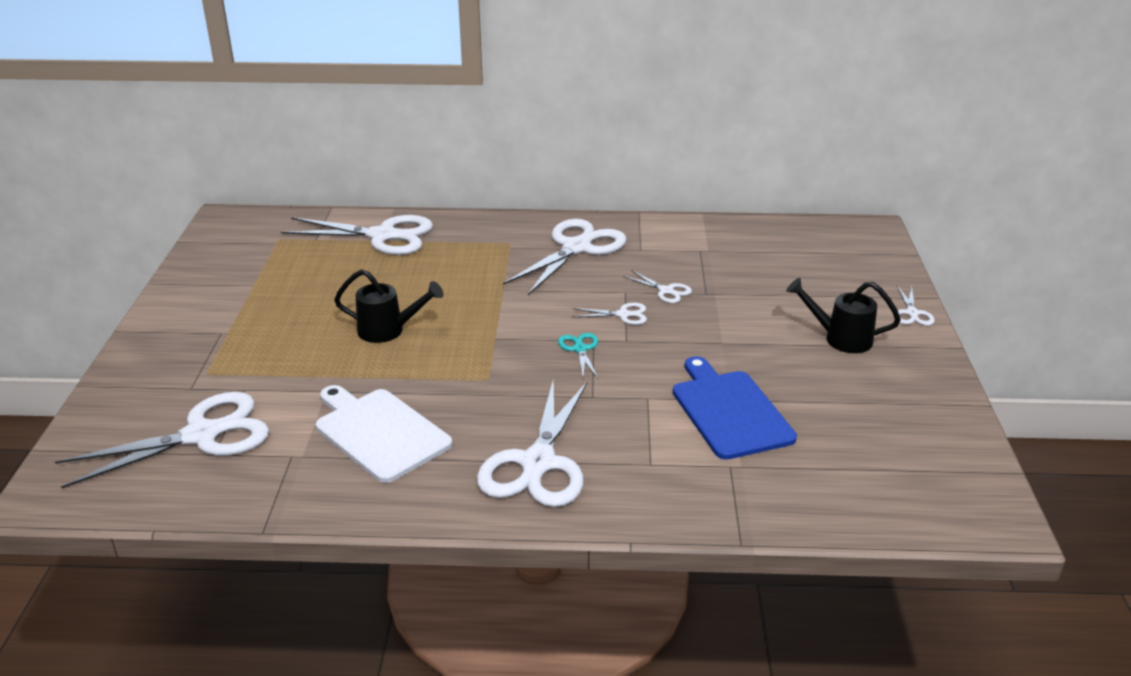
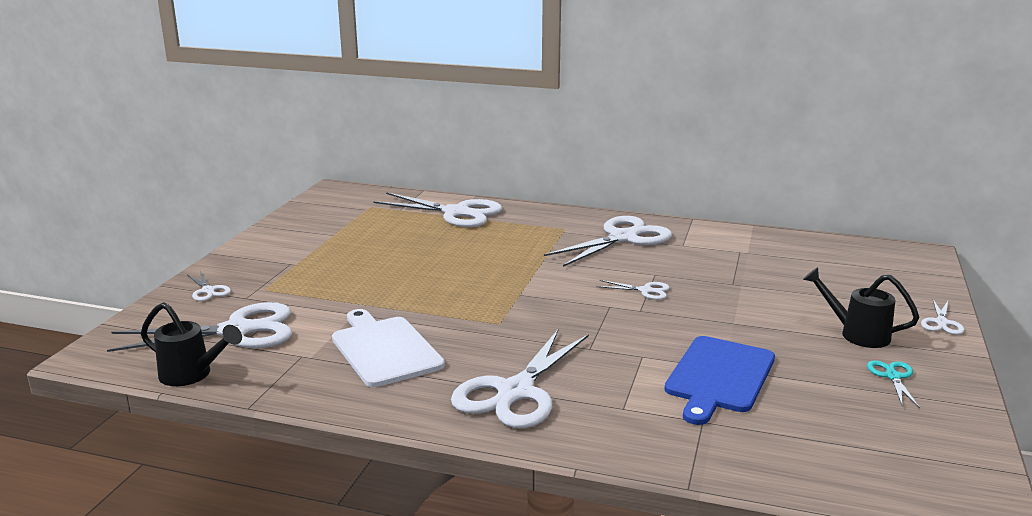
camera: 15 degrees right, 10 degrees down
(388, 331) = (428, 278): black watering can -> black watering can (191, 375)
(580, 349) = (594, 311): turquoise scissors -> turquoise scissors (893, 377)
(666, 291) = (694, 278): white scissors -> white scissors (208, 291)
(729, 411) = (719, 377): blue cutting board -> blue cutting board turned 150 degrees counterclockwise

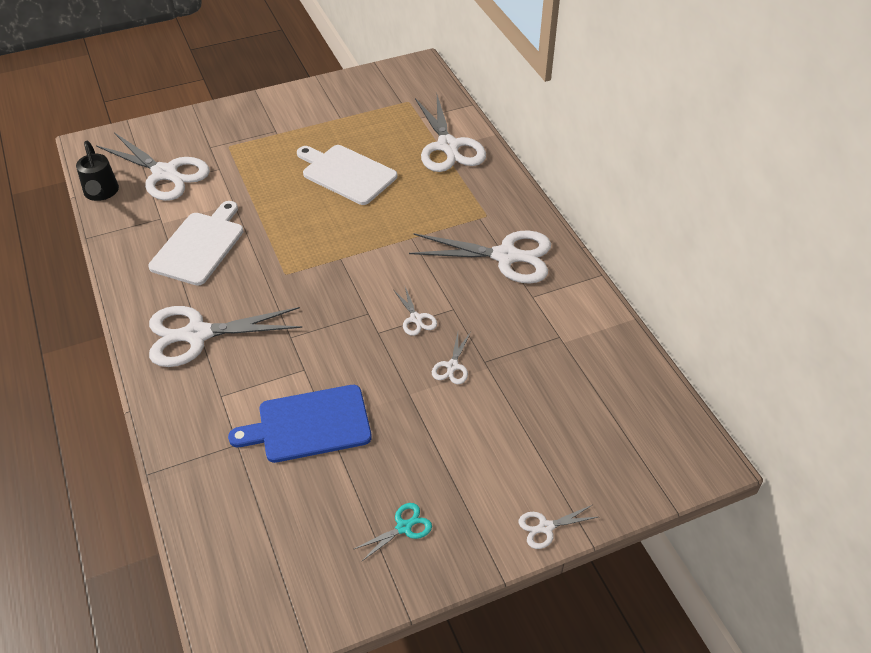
camera: 50 degrees right, 25 degrees up
(208, 291) = (203, 127): white scissors -> white scissors (452, 366)
(413, 256) = (346, 173): none -> white cutting board
(857, 334) = (463, 477): black watering can -> none

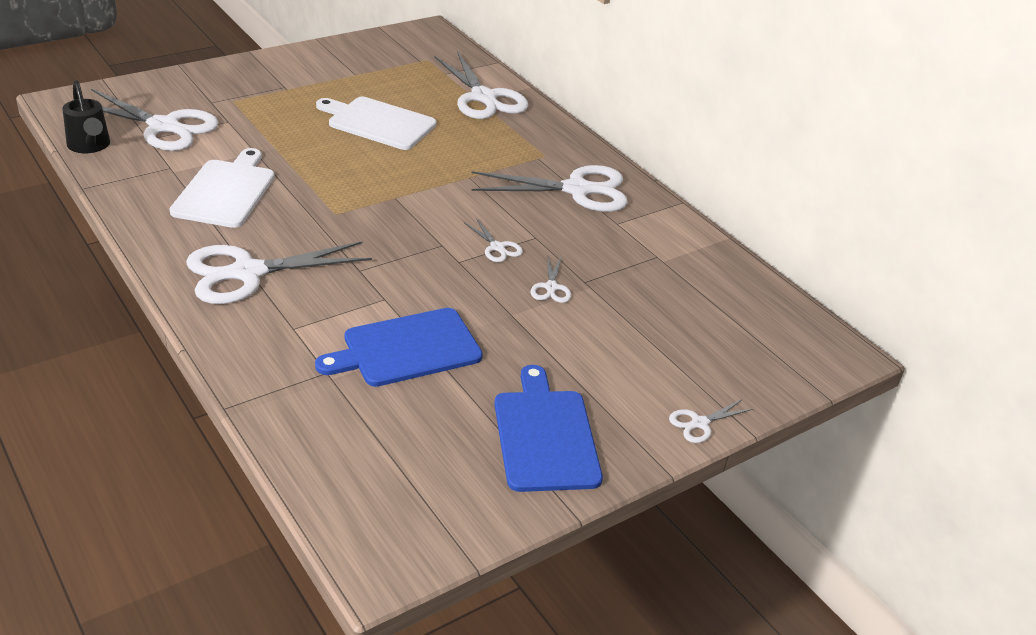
camera: 15 degrees left, 10 degrees down
(403, 527) = (544, 435): turquoise scissors -> blue cutting board

